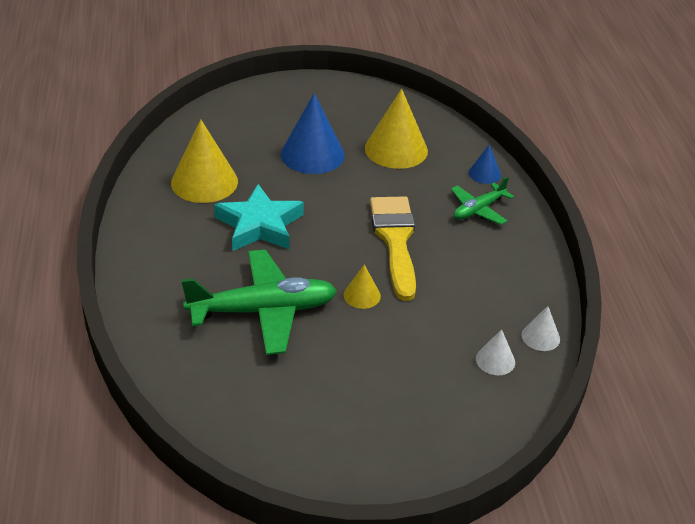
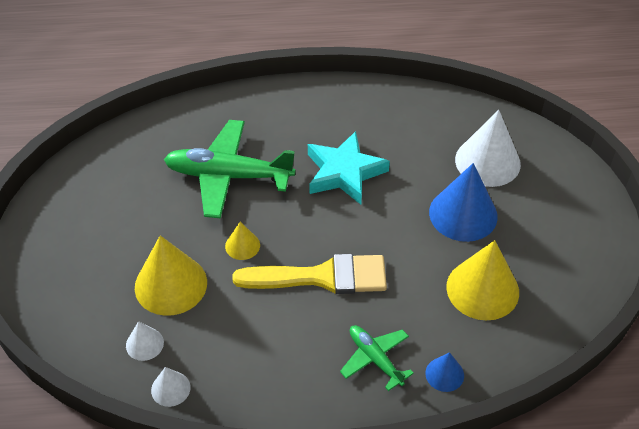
camera: 95 degrees right, 10 degrees up
(204, 182) = (408, 132): yellow cone -> yellow cone (171, 284)
(247, 137) = (487, 161): none -> white cone
(263, 311) = (228, 176): green plane -> green plane turned 105 degrees clockwise

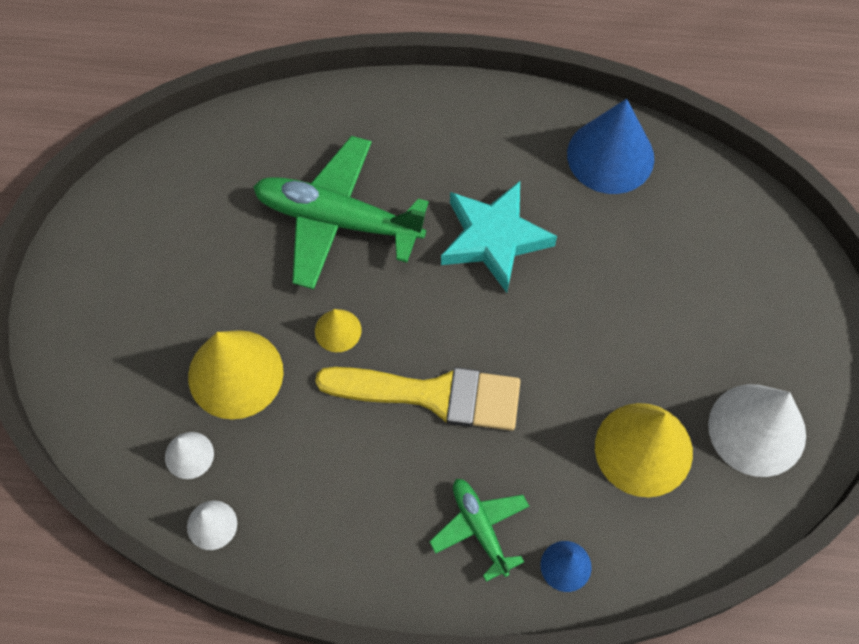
camera: 10 degrees right, 15 degrees up
(463, 214) = (642, 329): blue cone -> blue cone (610, 156)
(487, 161) = (694, 252): white cone -> white cone (757, 429)

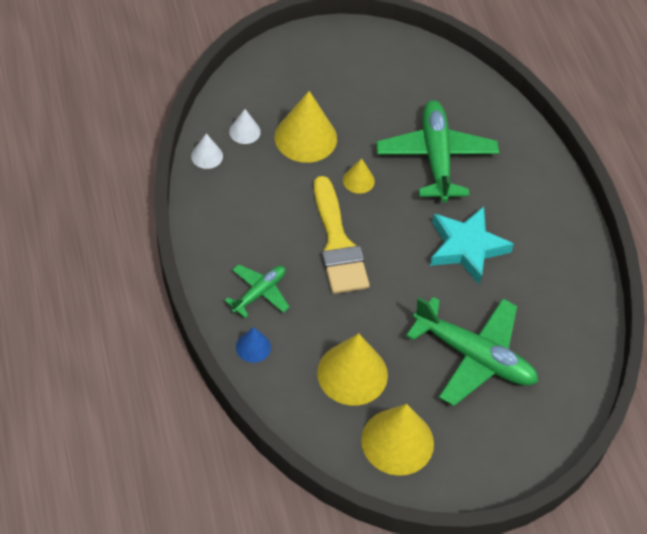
camera: 65 degrees right, 10 degrees down
(610, 156) = (569, 301): blue cone -> none
(658, 292) = (474, 356): none -> green plane
(757, 429) = (397, 441): white cone -> yellow cone

